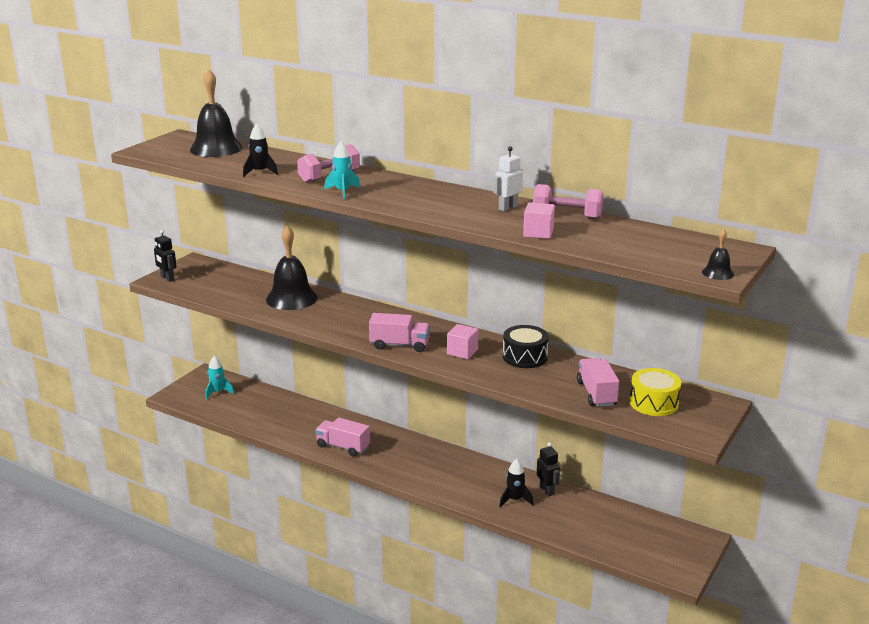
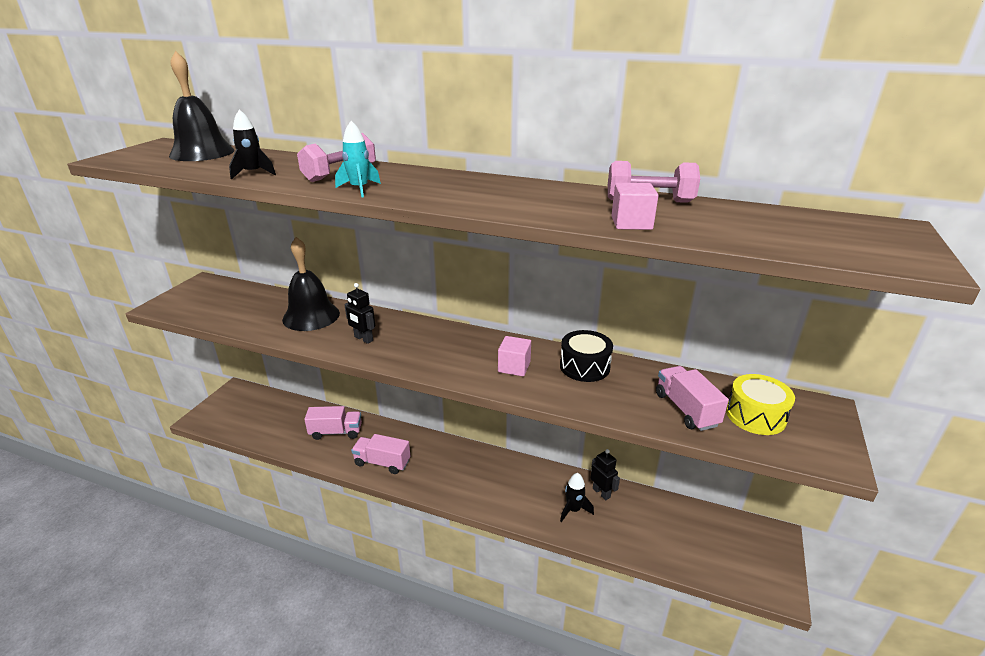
camera: 10 degrees left, 5 degrees up
(167, 278) = (170, 303): black robot -> black robot (363, 339)
(218, 392) = (247, 410): turquoise rocket -> none
(399, 345) = (441, 365): pink truck -> pink truck (336, 432)
(507, 208) = (571, 195): white robot -> none
(717, 273) = (914, 261): black bell -> none

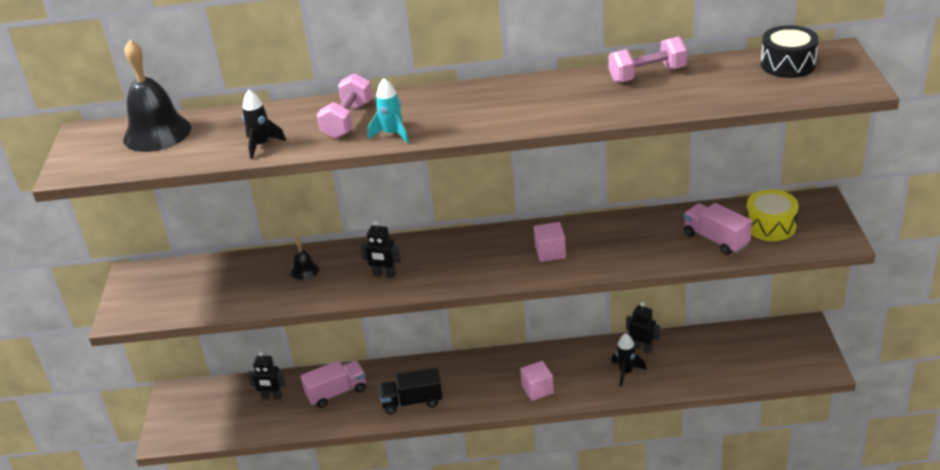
camera: 20 degrees left, 5 degrees up
(291, 417) = (272, 397): none -> black robot
(311, 316) = (304, 270): black bell -> black bell, size x0.45
(382, 462) = (412, 402): pink truck -> black truck
(584, 366) = (611, 230): black drum -> black drum (788, 64)
(631, 223) = (652, 105): pink cube -> pink cube (537, 389)

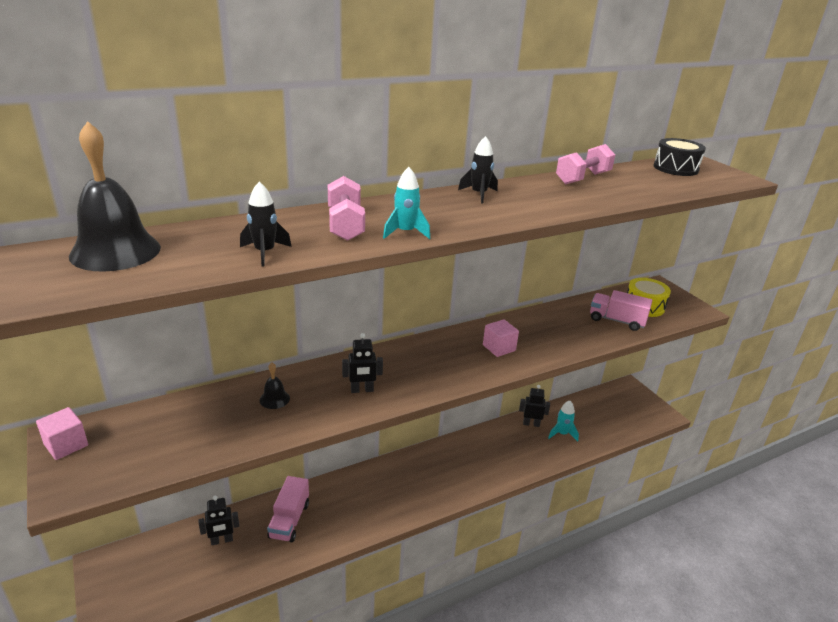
camera: 30 degrees left, 5 degrees down
(336, 393) = (289, 520): pink truck -> pink truck turned 150 degrees clockwise
(412, 402) = (369, 512): black truck -> none
(537, 389) = (472, 476): pink cube -> pink cube (66, 445)
(626, 372) = (532, 446): black rocket -> black rocket (479, 194)
(672, 366) = (562, 434): none -> turquoise rocket

